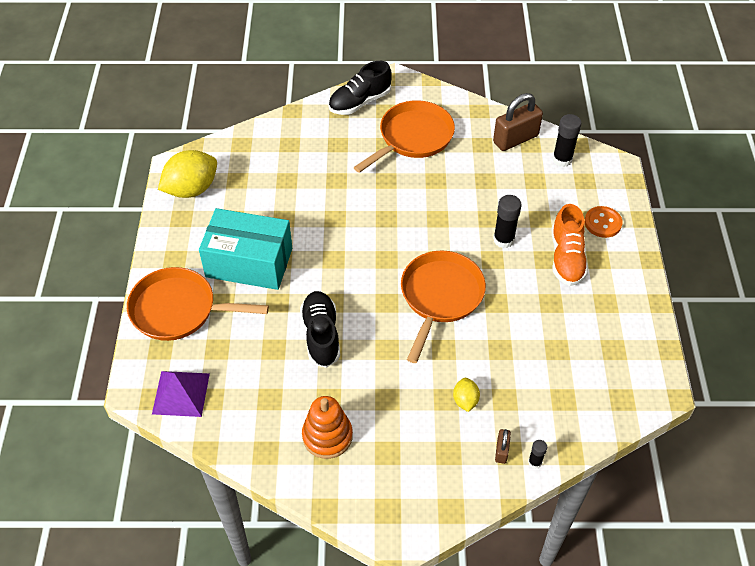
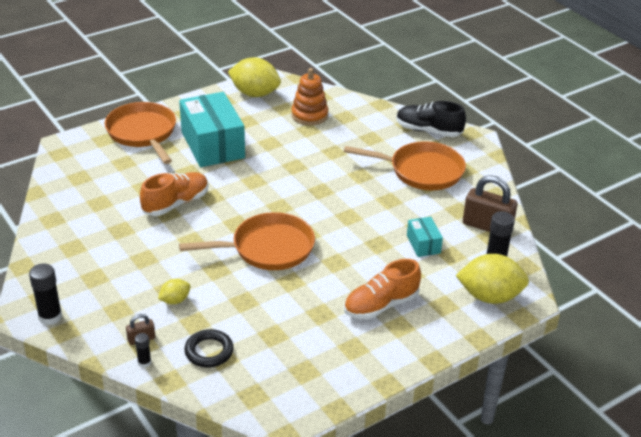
camera: 55 degrees right, 15 degrees down
(181, 393) = (73, 163): purple pyramid -> none
(321, 335) = (176, 203): black shoe -> orange shoe
(327, 436) = (87, 242): orange stacking toy -> orange stacking toy (309, 115)
(503, 240) = (363, 261): black glue stick -> black glue stick (50, 317)
(509, 190) = (423, 244): none -> turquoise box
(550, 405) = (209, 351): none -> black ring
(599, 186) = (489, 296): none -> yellow lemon
(602, 223) = (446, 314): orange button -> none

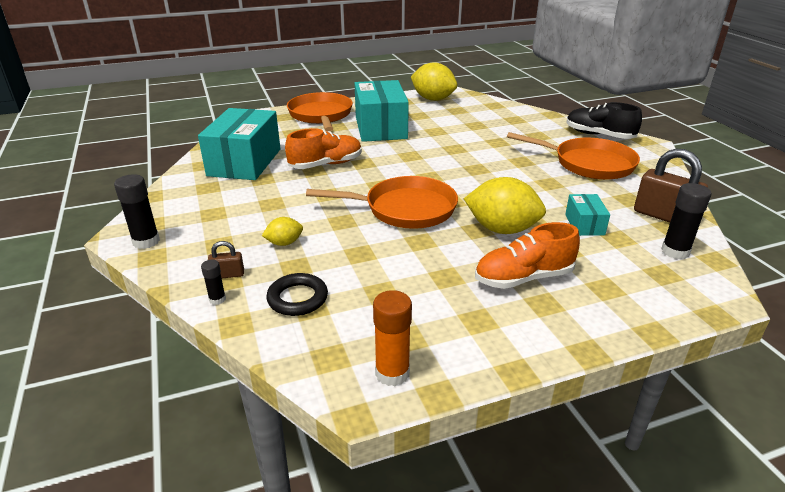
camera: 15 degrees right, 5 degrees down
(93, 211) = (244, 162): none -> turquoise box
(301, 399) = (392, 373): none -> orange glue stick
(309, 115) = (480, 116): orange stacking toy -> none
(489, 296) = (668, 286): yellow lemon -> yellow lemon (502, 229)

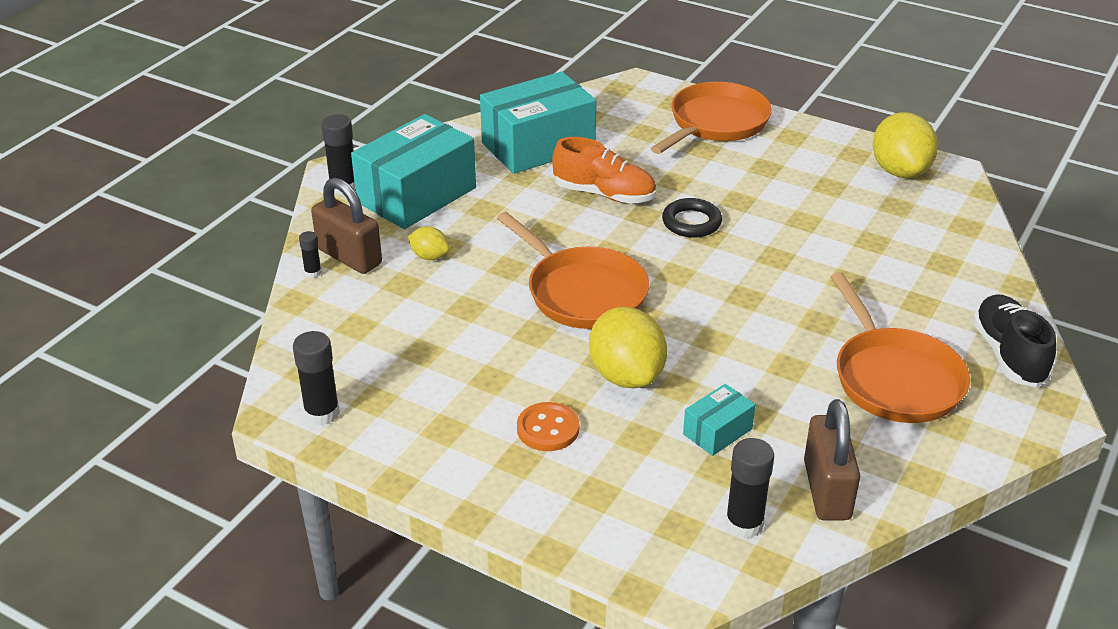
camera: 50 degrees right, 5 degrees up
(228, 275) = (349, 257): brown padlock -> brown padlock, size x2.09
(297, 298) = (360, 312): black ring -> black ring (691, 222)
(380, 128) = (749, 179): turquoise box -> turquoise box (417, 195)
(392, 373) = (322, 413): orange glue stick -> black glue stick
(523, 278) = (548, 429): orange shoe -> orange button

